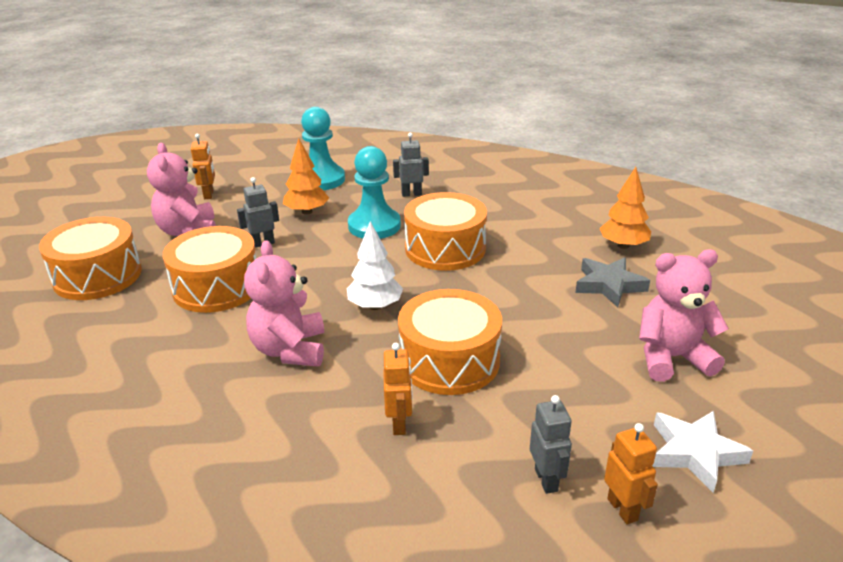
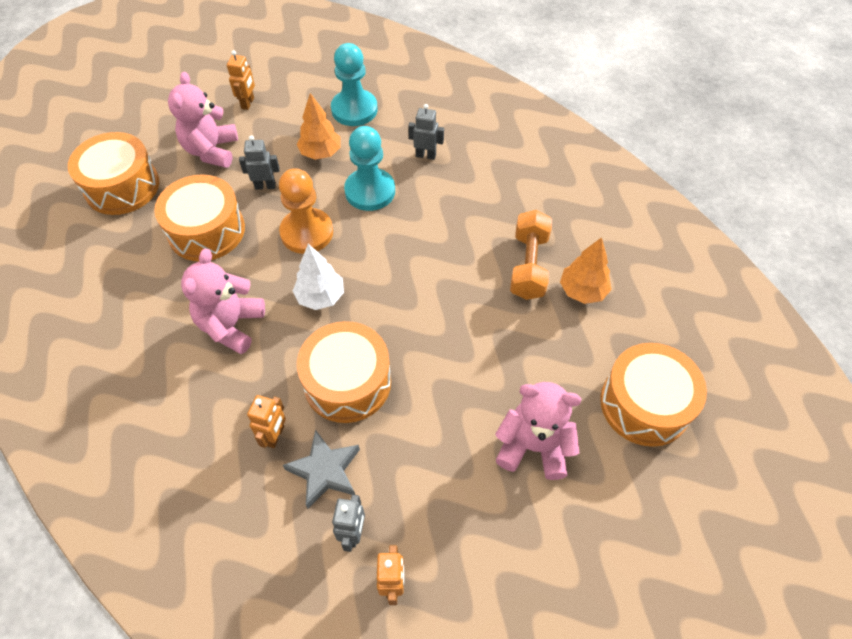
camera: 20 degrees right, 25 degrees up
(329, 265) = (307, 232): none -> orange pawn
(445, 248) = (416, 242): orange drum -> orange drum (645, 404)
(562, 241) = (528, 265): none -> orange dumbbell
(609, 285) = (535, 339): grey star -> grey star (325, 471)
(695, 453) = (483, 553): white star -> none

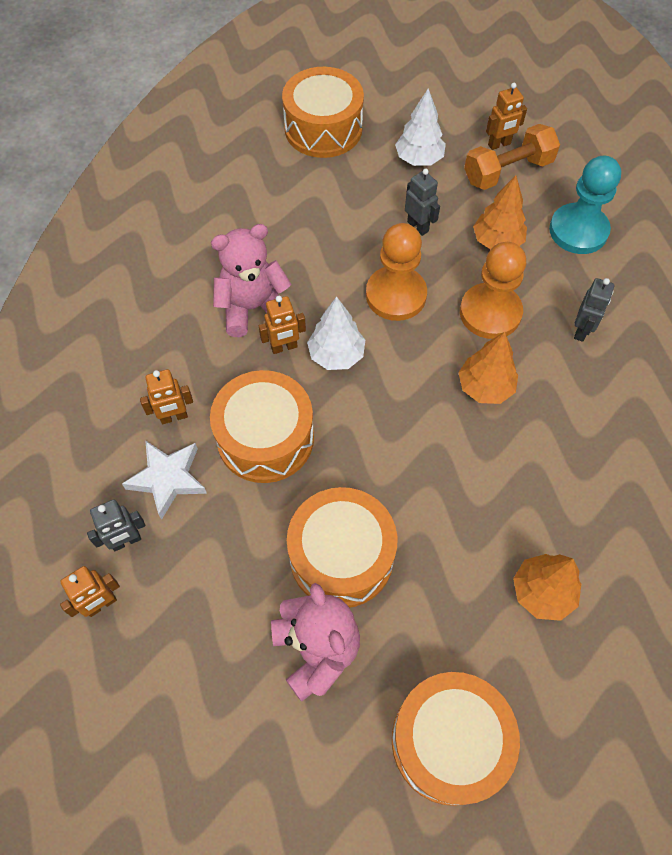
camera: 55 degrees right, 5 degrees up
(206, 230) = (331, 219): orange drum -> orange drum (341, 556)
(211, 151) = (419, 159): pink teddy bear -> white tree
(284, 325) = (284, 347): none -> orange robot
(325, 471) = (167, 479): grey star -> white star
(370, 191) = (490, 313): turquoise pawn -> orange pawn
(421, 229) = (485, 387): none -> orange tree
(425, 155) = (581, 330): grey robot -> grey robot turned 45 degrees clockwise
(528, 265) = (528, 517): orange dumbbell -> orange dumbbell (507, 171)

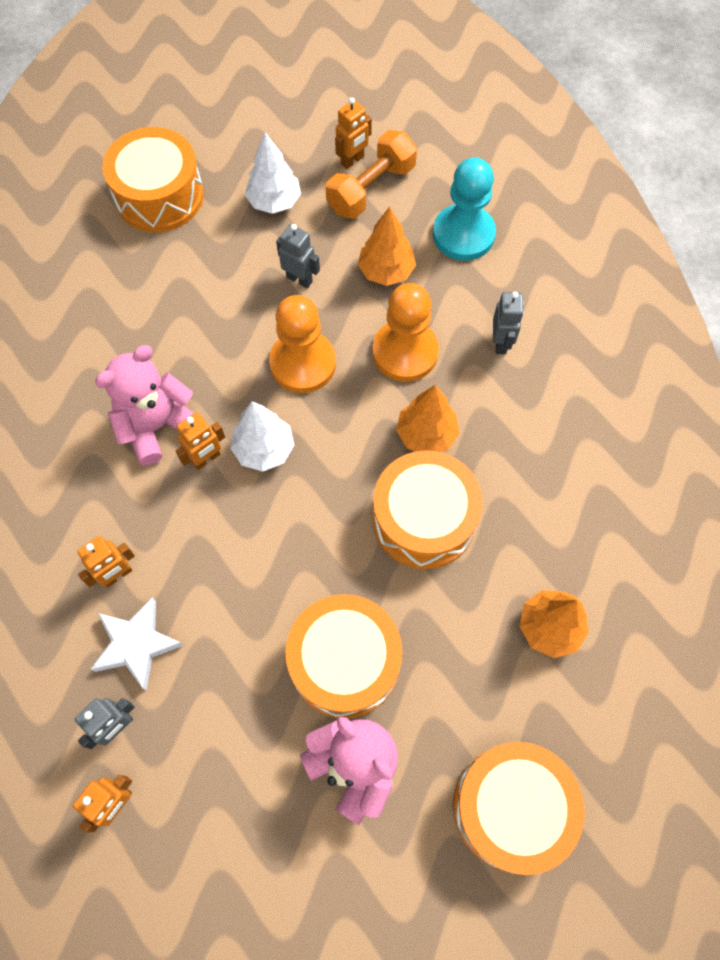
camera: 20 degrees left, 5 degrees up
(265, 438) = (223, 564): orange drum -> orange drum (424, 519)

